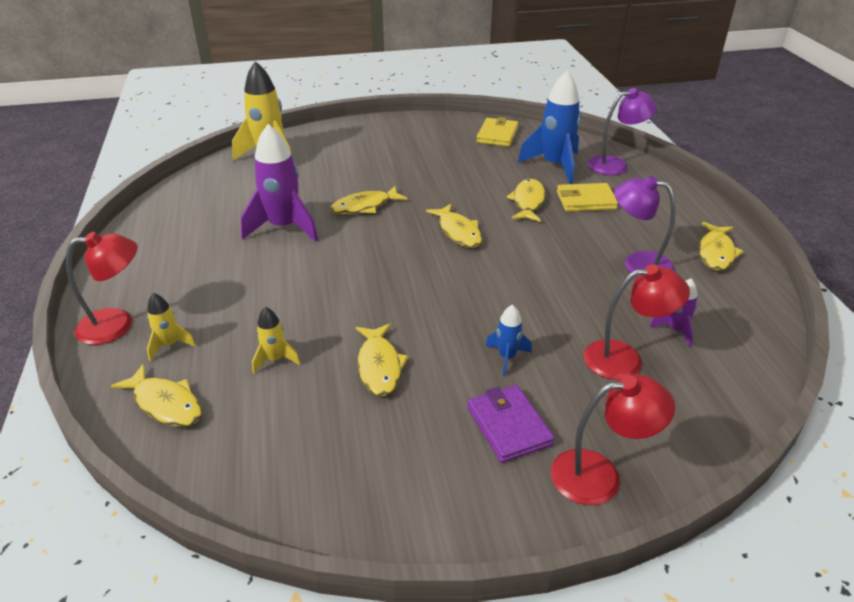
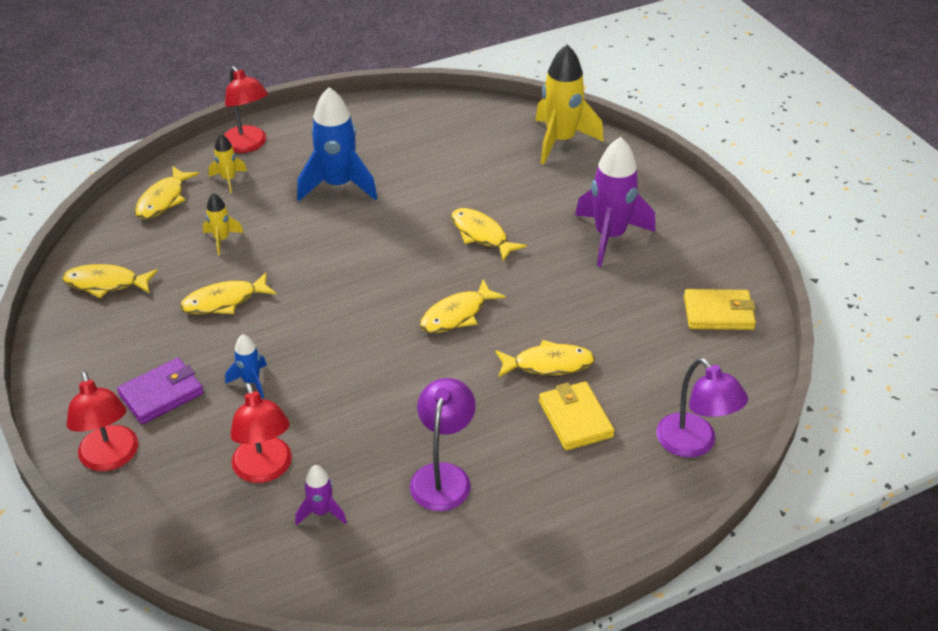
camera: 75 degrees right, 5 degrees up
(283, 228) = (418, 191): purple rocket -> purple rocket (609, 236)
(555, 166) = (657, 380): blue rocket -> blue rocket (338, 185)
(716, 252) = (495, 556): yellow fish -> yellow fish (106, 283)

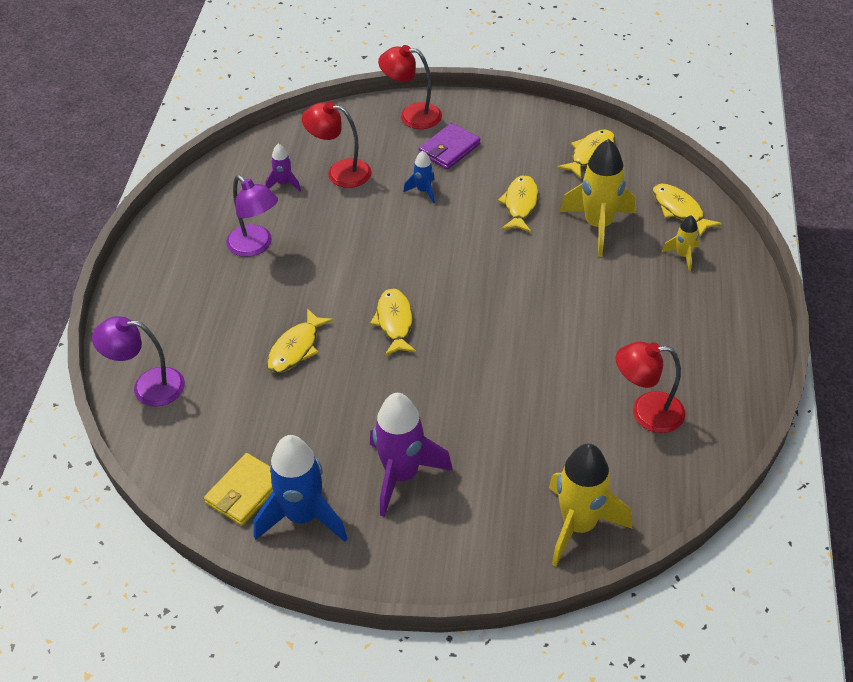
camera: 125 degrees right, 5 degrees up
(161, 394) = (449, 149): purple wallet -> purple wallet turned 45 degrees clockwise
(222, 239) = (598, 226): yellow rocket -> yellow rocket, size x2.05
(248, 145) = (731, 285): red lamp -> red lamp (646, 412)
(338, 185) = (623, 321): blue rocket -> blue rocket (303, 516)
(481, 235) = (478, 384): yellow fish -> none
(575, 419) = (233, 335): yellow wallet -> none

